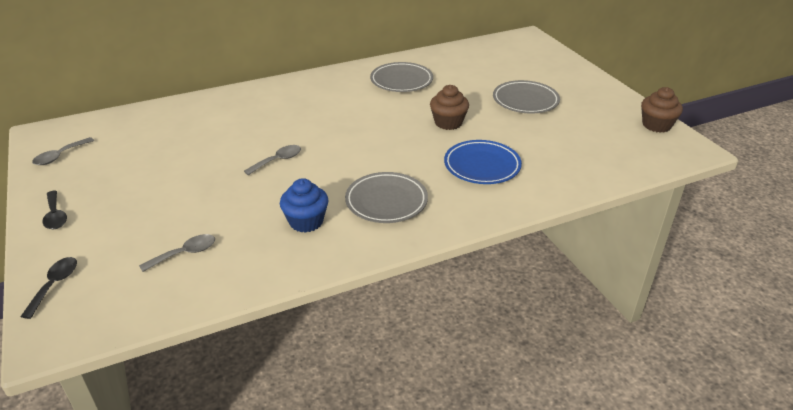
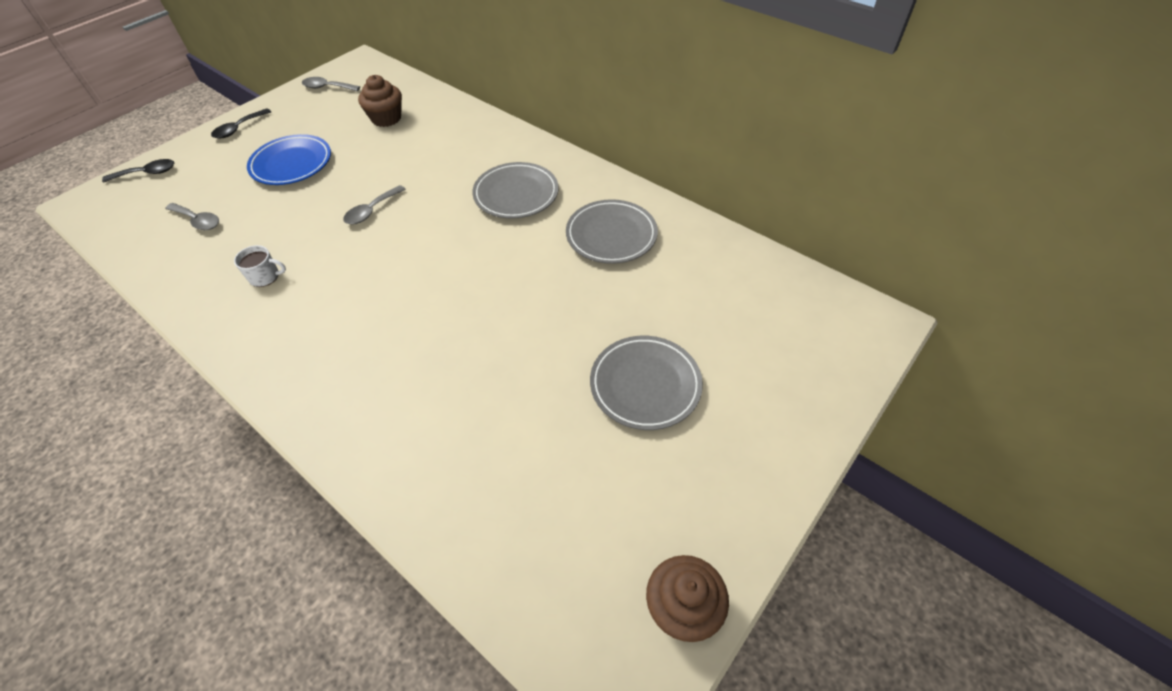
camera: 65 degrees right, 15 degrees up
(278, 160) = (371, 211): grey spoon -> grey spoon turned 105 degrees clockwise
(306, 221) = (265, 276): blue cupcake -> white mug
(386, 201) = (320, 325): grey plate -> grey plate (516, 194)
(448, 123) = (527, 318): brown cupcake -> brown cupcake (386, 118)
(482, 166) = (432, 389): blue plate -> blue plate (292, 164)

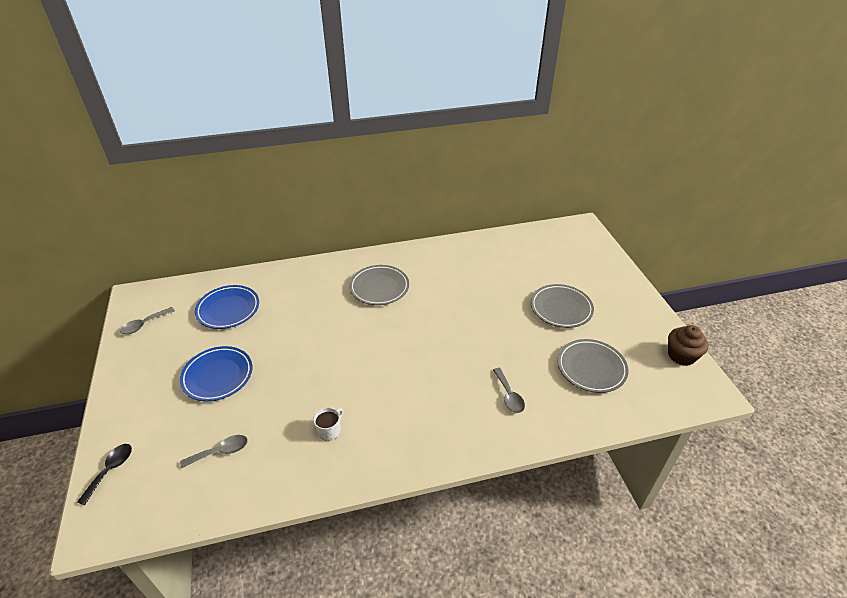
camera: 55 degrees left, 10 degrees down
(239, 129) = (127, 392): black spoon -> none
(371, 211) = (321, 354): grey spoon -> grey spoon (509, 395)
(386, 118) = (228, 309): brown cupcake -> blue plate
(611, 235) = (451, 270): grey plate -> grey plate (591, 368)

